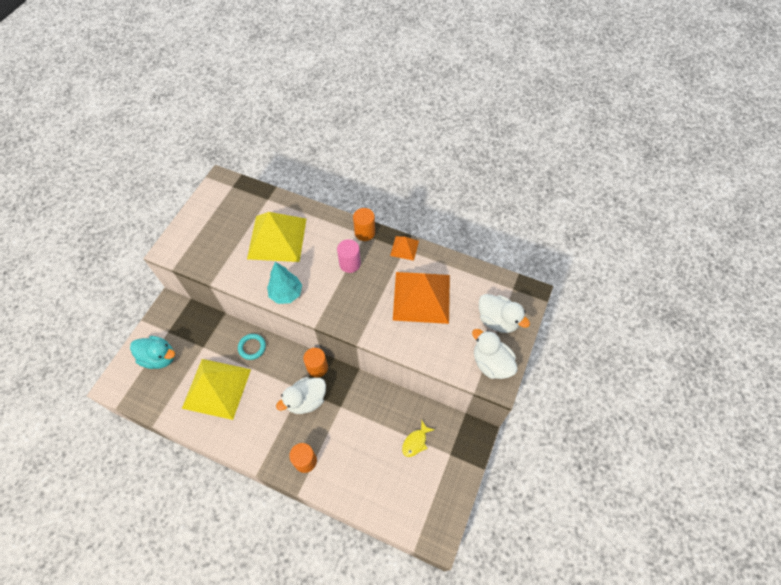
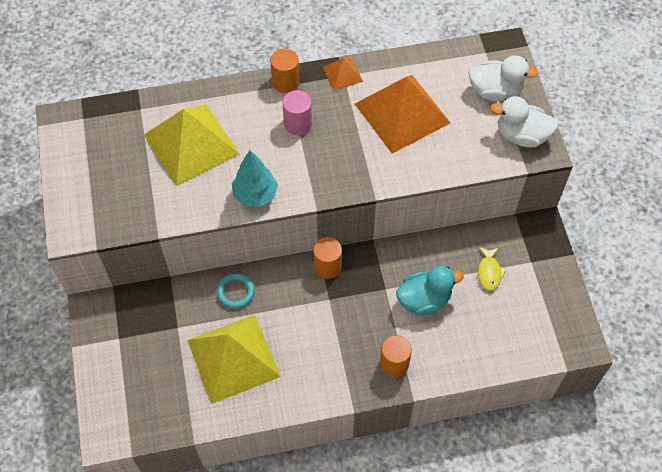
camera: 35 degrees left, 0 degrees up
(159, 357) = (135, 371): turquoise duck -> turquoise duck (424, 300)
(306, 400) = (344, 306): white duck -> none

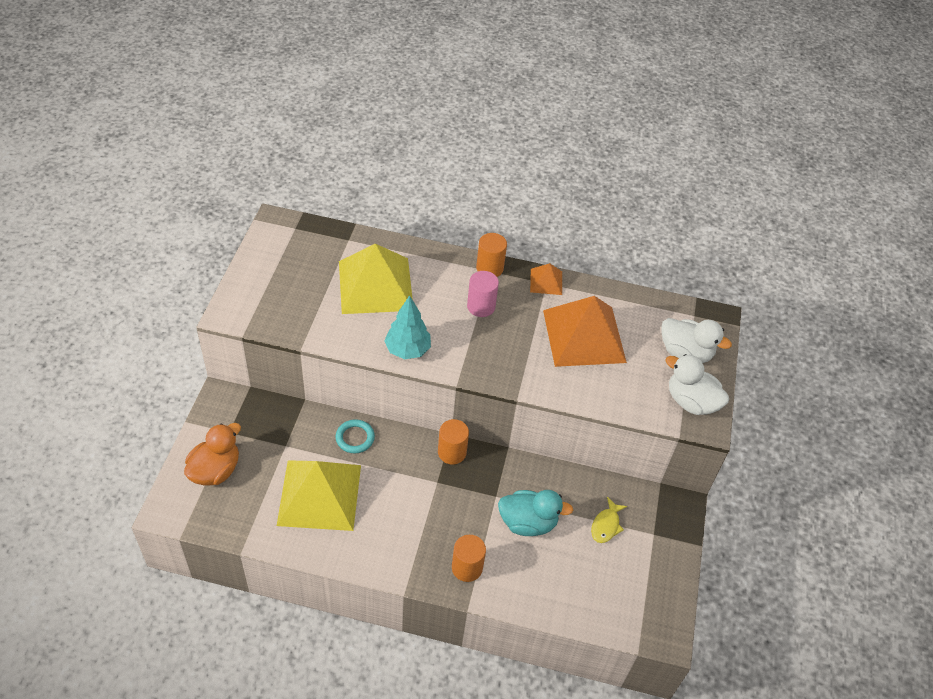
camera: 20 degrees right, 10 degrees down
(127, 379) = (215, 470): none -> orange duck

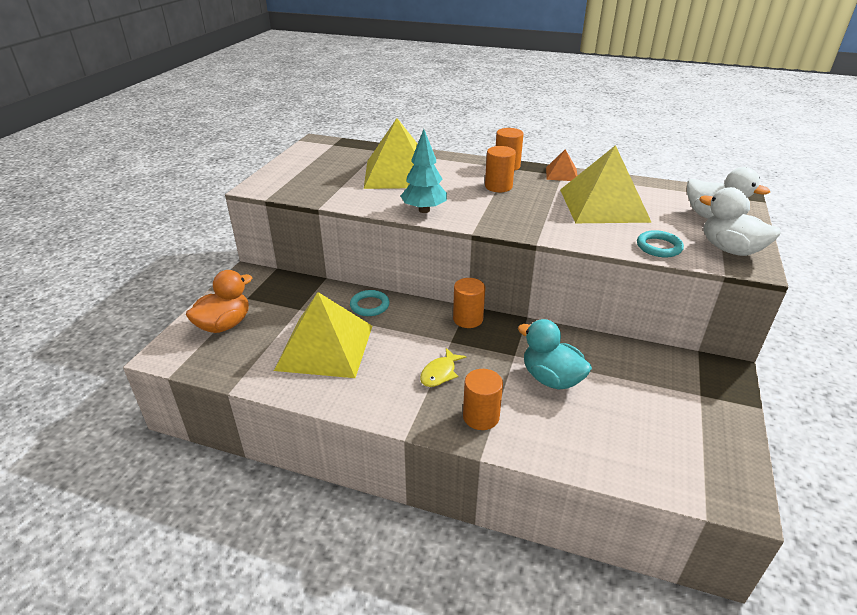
camera: 10 degrees right, 15 degrees down
(481, 306) = (498, 186): pink cylinder -> orange cylinder
(528, 522) = (551, 378): turquoise duck -> turquoise duck turned 150 degrees counterclockwise
(584, 336) = (603, 205): orange pyramid -> yellow pyramid
(606, 525) = (642, 384): yellow fish -> yellow fish (440, 373)
(628, 400) = (659, 247): none -> turquoise ring

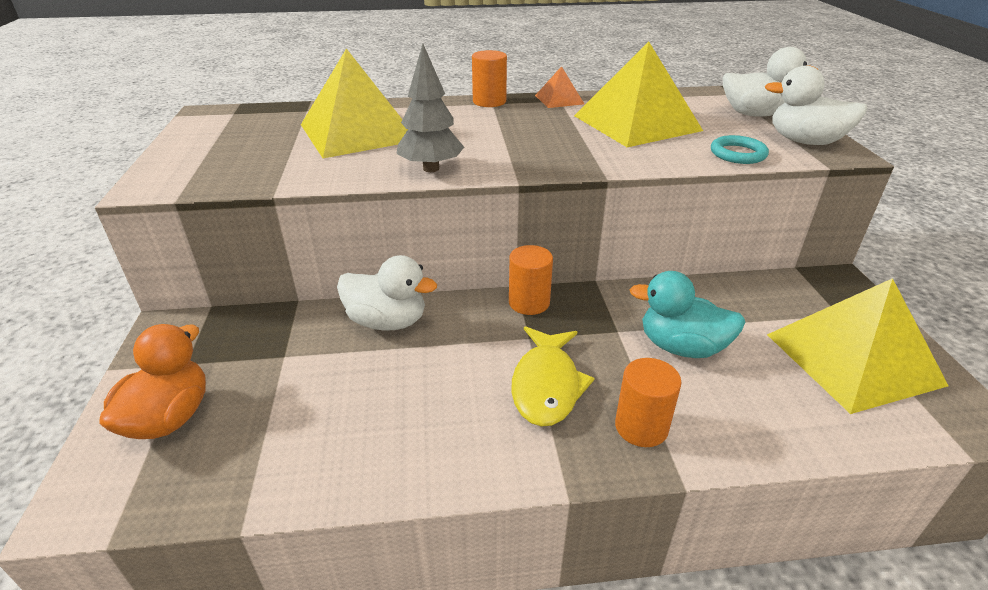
camera: 25 degrees left, 0 degrees up
(325, 347) = (360, 400): yellow pyramid -> yellow pyramid (853, 358)
(369, 305) = (387, 321): turquoise ring -> white duck
(424, 210) = (431, 168): turquoise tree -> grey tree
(440, 373) = (546, 385): yellow fish -> yellow fish, size x1.62
(498, 186) = (500, 125): orange cylinder -> none

